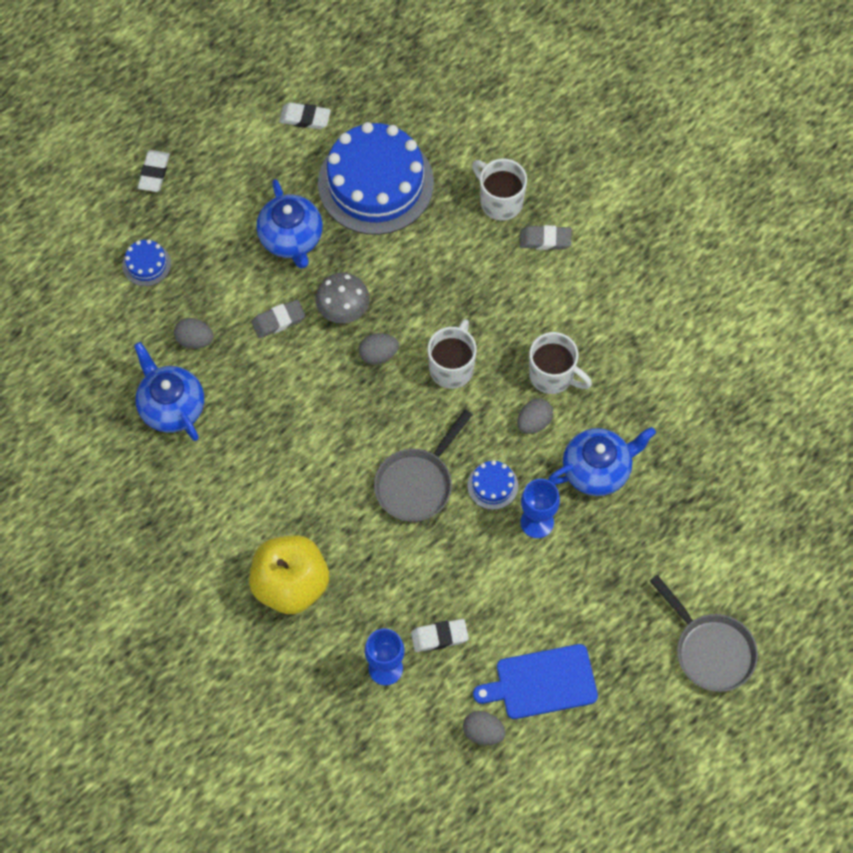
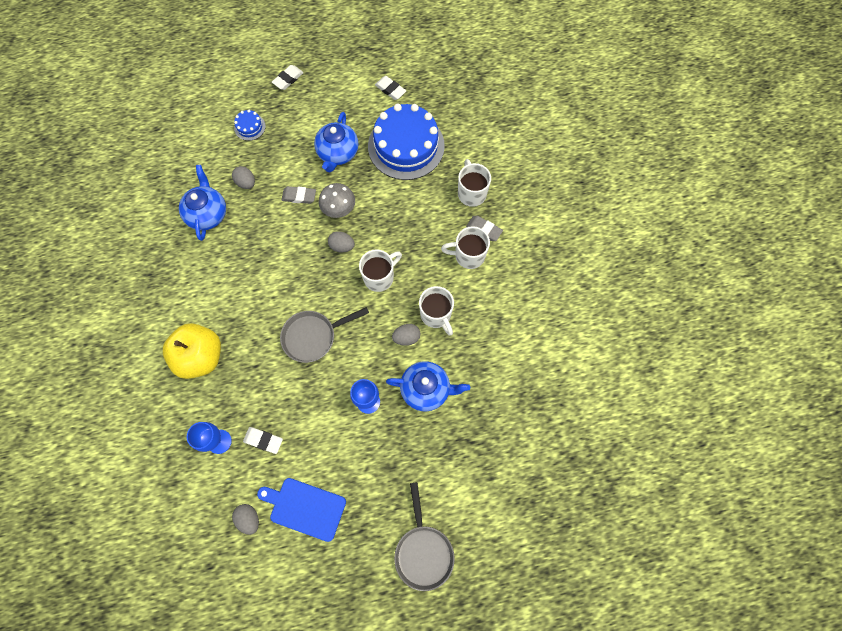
camera: 30 degrees right, 5 degrees up
(492, 485) = (356, 363): blue cake -> none
(546, 282) = (468, 255): none -> white mug

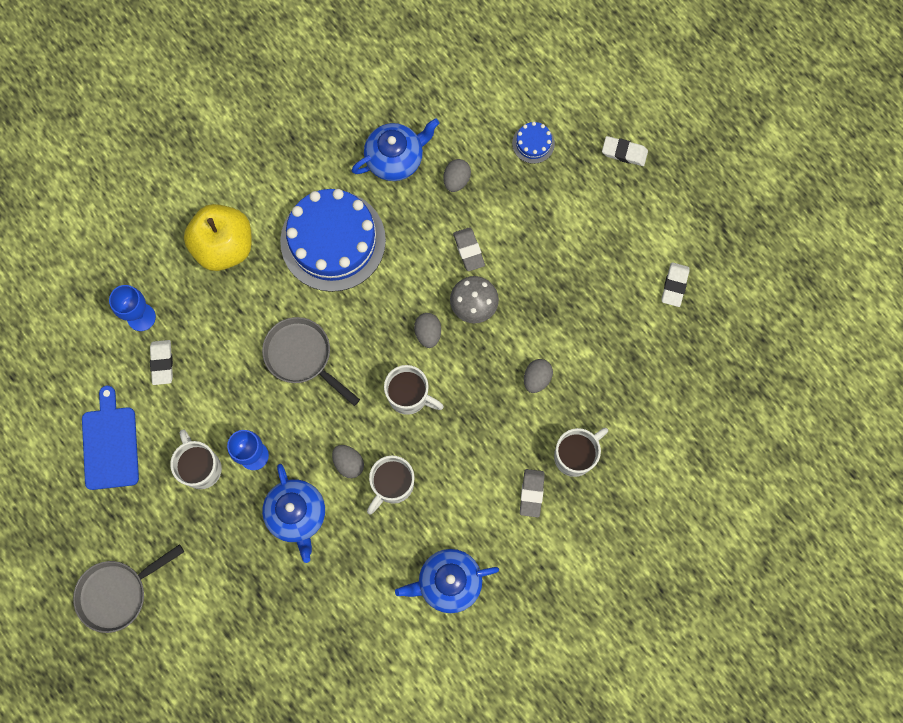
camera: 65 degrees right, 5 degrees up
(249, 519) = (75, 391): grey egg -> grey egg (536, 378)
(337, 153) = (549, 266): blue teapot -> blue teapot (448, 582)
(406, 146) = (602, 344): blue cake -> blue cake (333, 241)
(468, 255) = (487, 489): white mug -> white mug (201, 467)

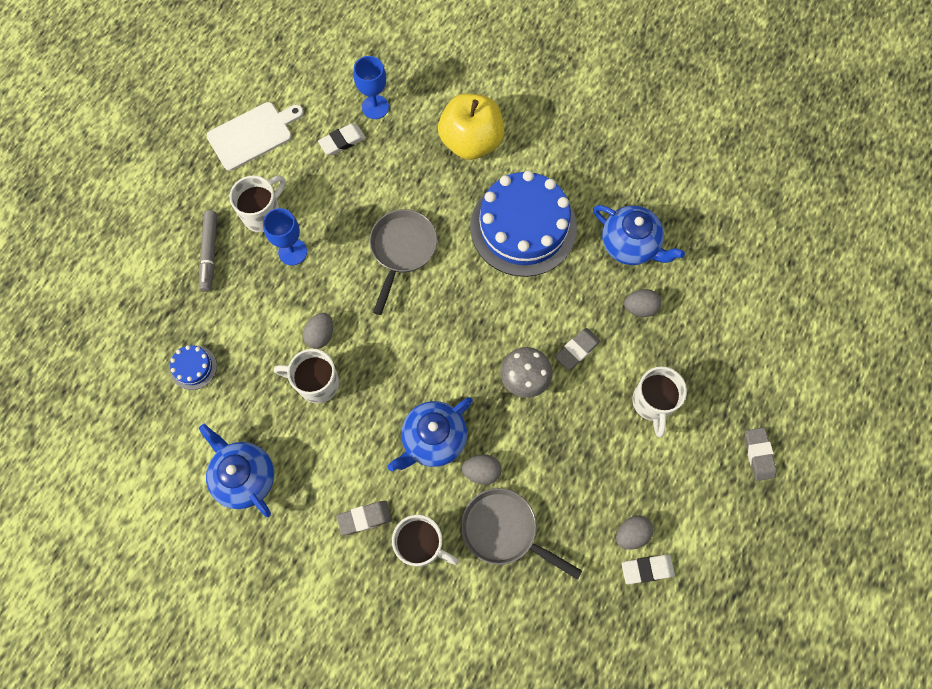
camera: 65 degrees right, 5 degrees down
(110, 444) = (253, 135): blue cutting board -> white cutting board
(117, 593) = (126, 199): grey pan -> grey pan (504, 531)
(216, 533) = (210, 253): none -> grey marker
(297, 514) = (253, 312): blue teapot -> blue teapot (433, 439)
(409, 396) = (408, 360): white mug -> white mug (652, 403)
(428, 333) = (477, 349): grey egg -> grey egg (631, 534)
(533, 143) = (717, 362): blue cake -> blue cake (193, 367)
(624, 152) = (758, 455): white eraser -> grey eraser

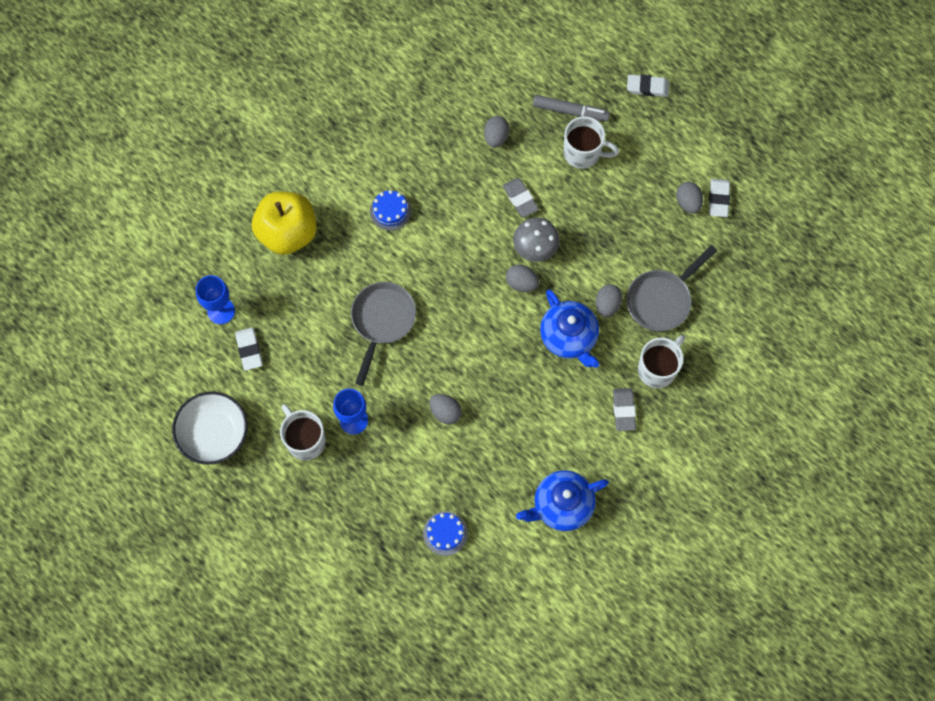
camera: 75 degrees left, 0 degrees up
(210, 253) = (332, 498): grey marker -> grey marker (570, 111)
(253, 135) = (214, 433): white cutting board -> white bowl
(316, 383) = (491, 425): white mug -> none
(402, 250) = (382, 321): grey pan -> grey pan turned 75 degrees clockwise
(481, 375) = (521, 283): none -> grey egg
(523, 227) = (390, 211): blue cake -> blue cake, size x0.41
(630, 245) = (435, 127): blue teapot -> none
(758, 455) = (647, 87): grey eraser -> white eraser

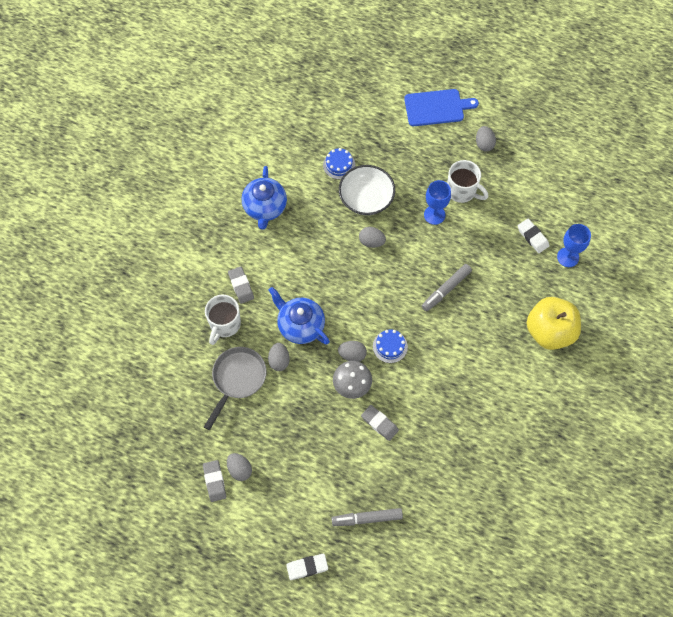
camera: 160 degrees right, 5 degrees down
(214, 433) = (527, 175): white bowl -> white bowl (366, 198)
(282, 573) = (436, 108): none -> blue cutting board
(382, 321) = (446, 289): grey pan -> grey marker
(390, 211) = (479, 377): blue cake -> blue cake (390, 346)
(496, 137) = (421, 471): grey egg -> grey egg (484, 144)
(561, 505) = (265, 208): blue teapot -> blue teapot turned 135 degrees clockwise
(583, 153) = (342, 483): white mug -> none
(718, 199) = (214, 481): white eraser -> grey eraser

